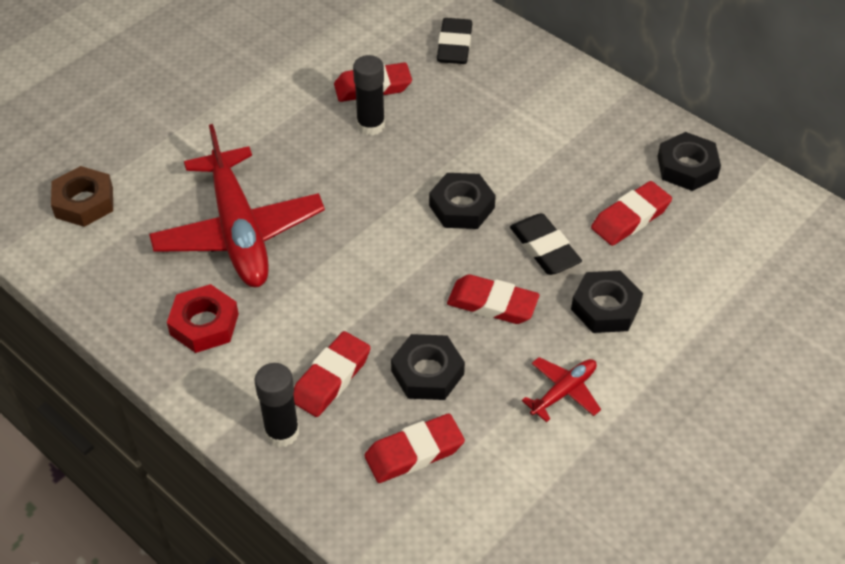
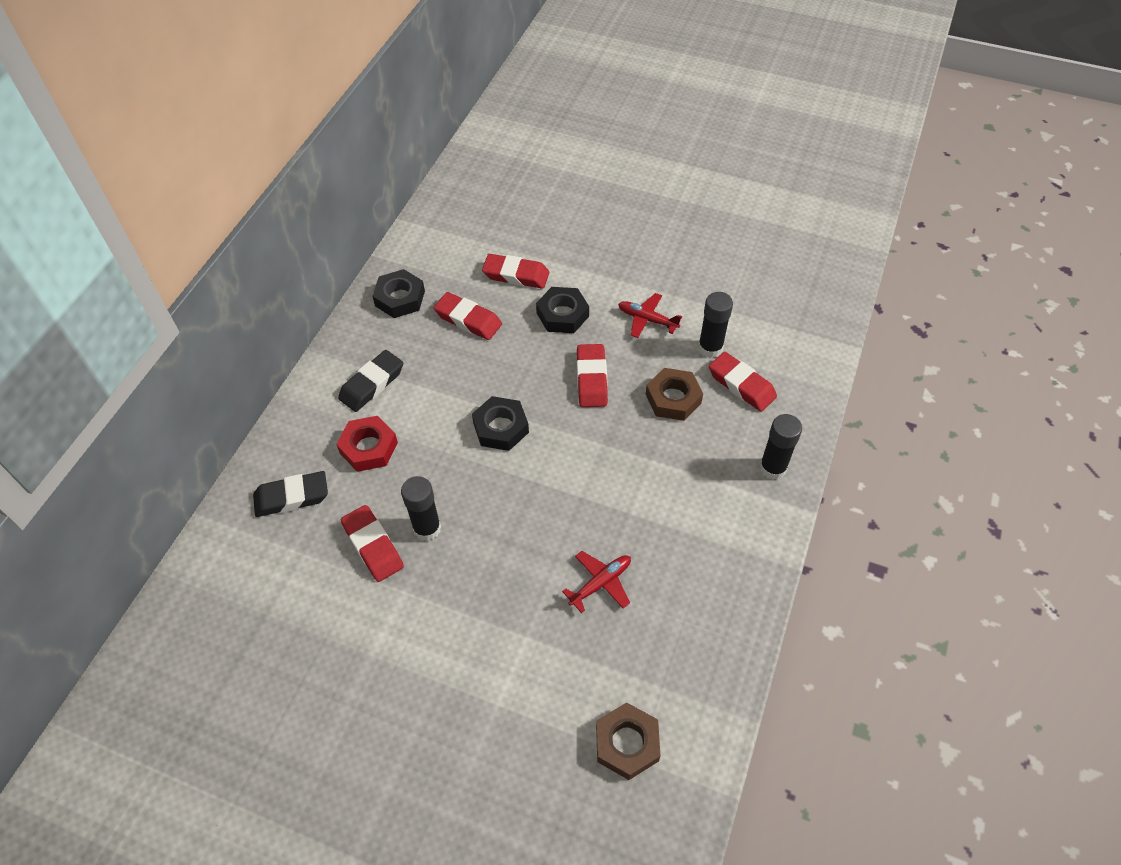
camera: 110 degrees left, 5 degrees up
(204, 324) = (709, 564): red nut -> red nut (369, 448)
(239, 231) = (600, 583): red plane -> red plane, size x0.45
(331, 378) = (710, 455): red eraser -> red eraser (516, 275)
(427, 372) = (673, 398): black nut -> brown nut
(488, 443) = (710, 348): none -> black glue stick
(544, 249) = (522, 362): black eraser -> black eraser (372, 384)

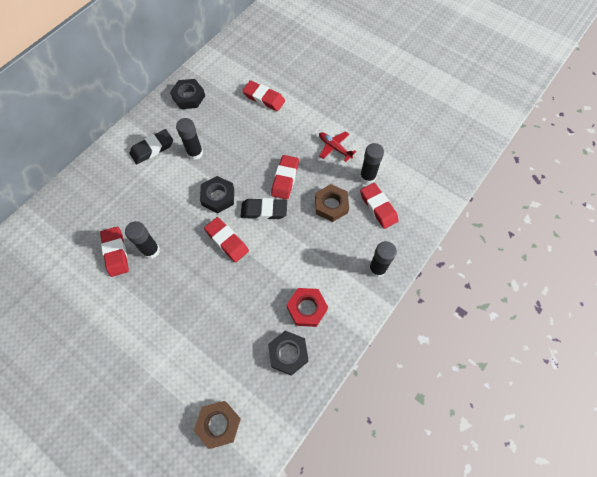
camera: 15 degrees right, 10 degrees up
(292, 497) = (81, 209): black eraser -> black eraser (264, 210)
(369, 448) = (136, 189): red nut -> red nut (307, 308)
(441, 375) = (195, 153): none -> black glue stick
(468, 320) = (224, 121): red eraser -> red eraser (227, 241)
(562, 314) = (283, 131): black nut -> black nut (288, 353)
(600, 583) = (241, 315): red plane -> none

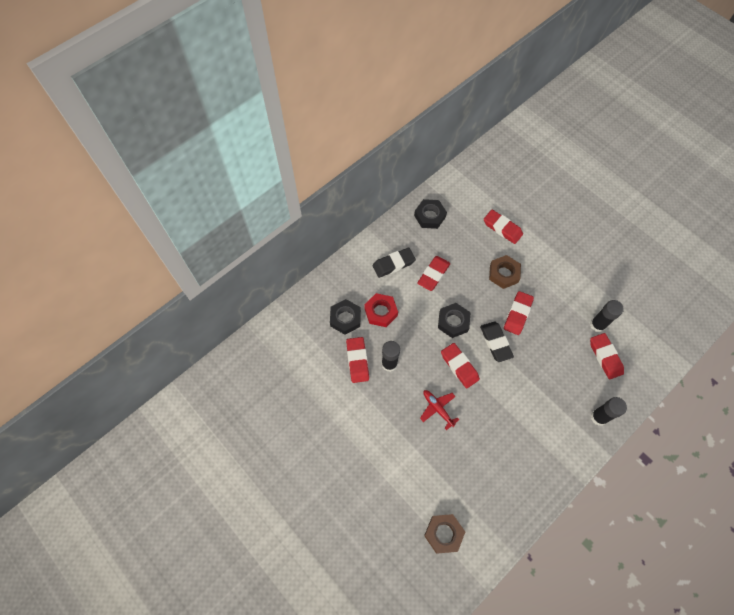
camera: 10 degrees right, 0 degrees up
(195, 153) = (433, 275): black glue stick -> red eraser
(264, 210) = (495, 342): black eraser -> black eraser turned 60 degrees clockwise
(288, 353) = (509, 482): black nut -> black nut (345, 318)
(307, 308) = (529, 443): red nut -> red nut (381, 312)
(331, 205) = (560, 347): brown nut -> brown nut (503, 274)
(334, 148) = (567, 290): red plane -> red plane (437, 408)

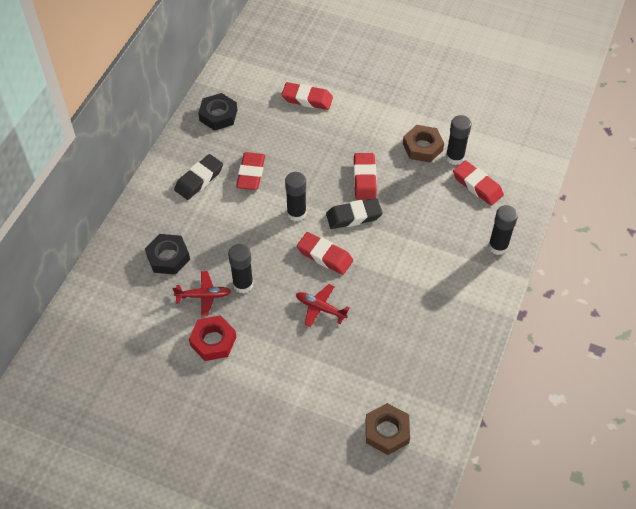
camera: 25 degrees left, 10 degrees down
(357, 361) = (204, 296): red eraser -> red plane
(381, 312) = (207, 234): red nut -> red nut (213, 341)
(453, 322) = (296, 213): black nut -> black glue stick
(495, 342) = (354, 216): black eraser -> black eraser turned 60 degrees counterclockwise
(503, 274) = (330, 144): brown nut -> brown nut (422, 147)

